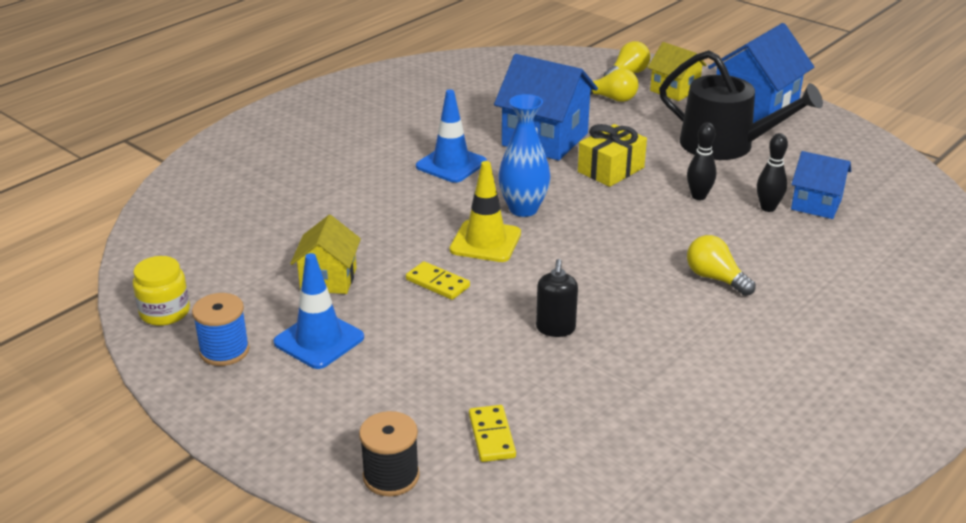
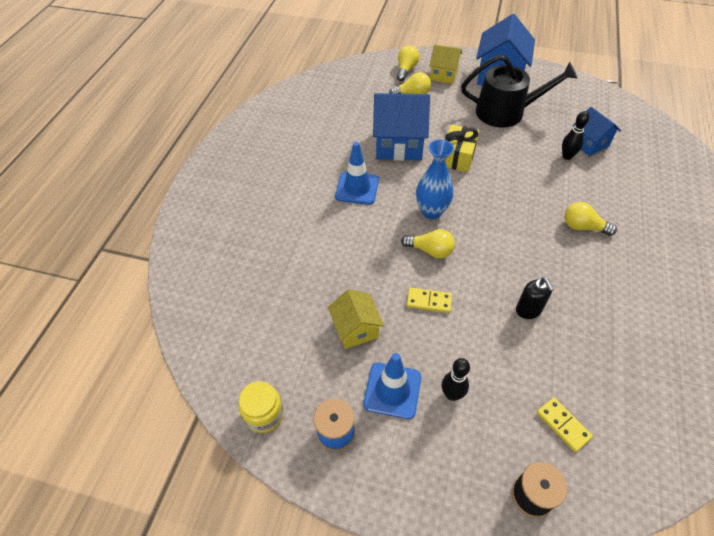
camera: 25 degrees left, 20 degrees up
(485, 242) = (430, 250): yellow traffic cone -> yellow light bulb
(698, 196) = (523, 161): black bowling pin -> black bowling pin (452, 394)
(816, 204) = (589, 143): blue house -> blue house turned 60 degrees clockwise

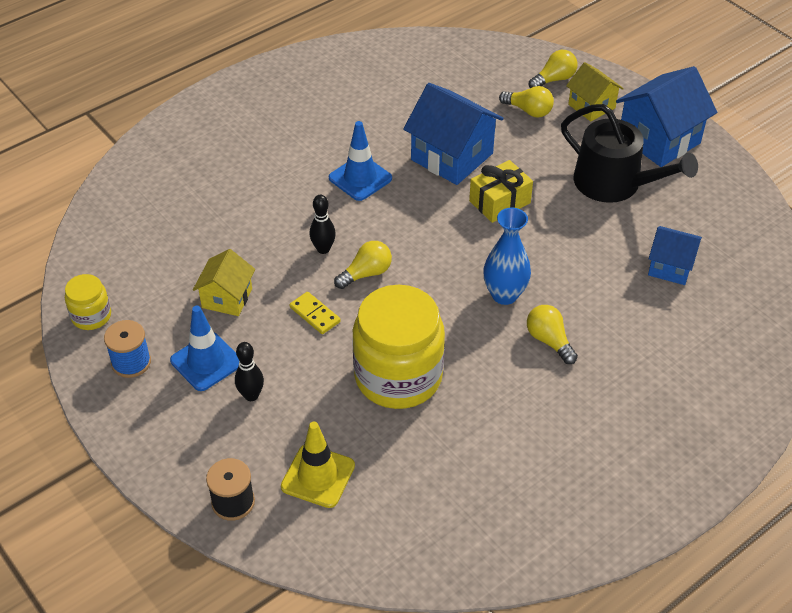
camera: 35 degrees right, 5 degrees down
(430, 250) = (366, 273): yellow light bulb -> yellow light bulb turned 90 degrees counterclockwise
(431, 211) = (409, 240): blue vase -> blue vase (504, 295)
(528, 310) = (398, 376): black soap dispenser -> yellow jar
(563, 425) = (318, 476): yellow domino -> yellow traffic cone
(567, 156) = (625, 266): black bowling pin -> black bowling pin (323, 249)
(589, 143) = (670, 267): blue house -> blue house turned 75 degrees counterclockwise

